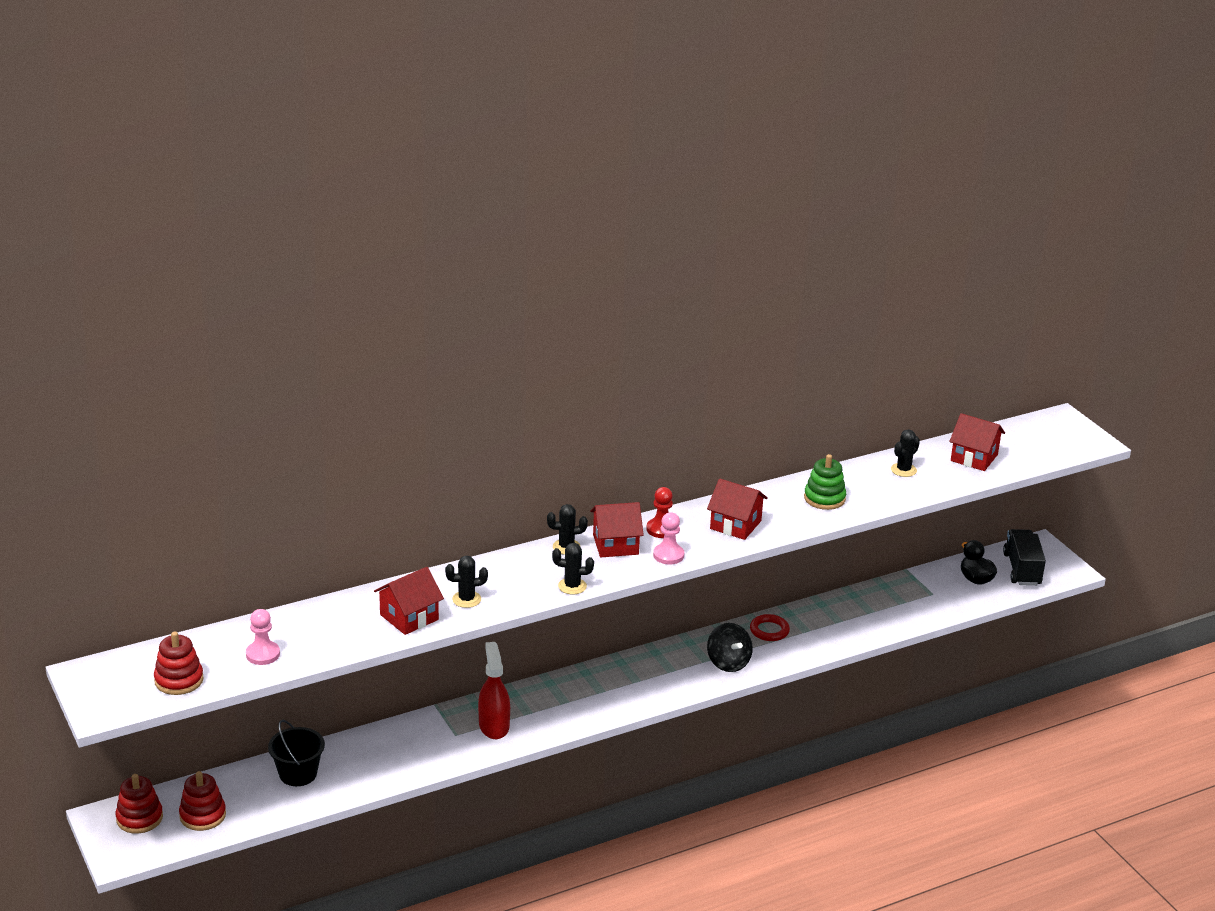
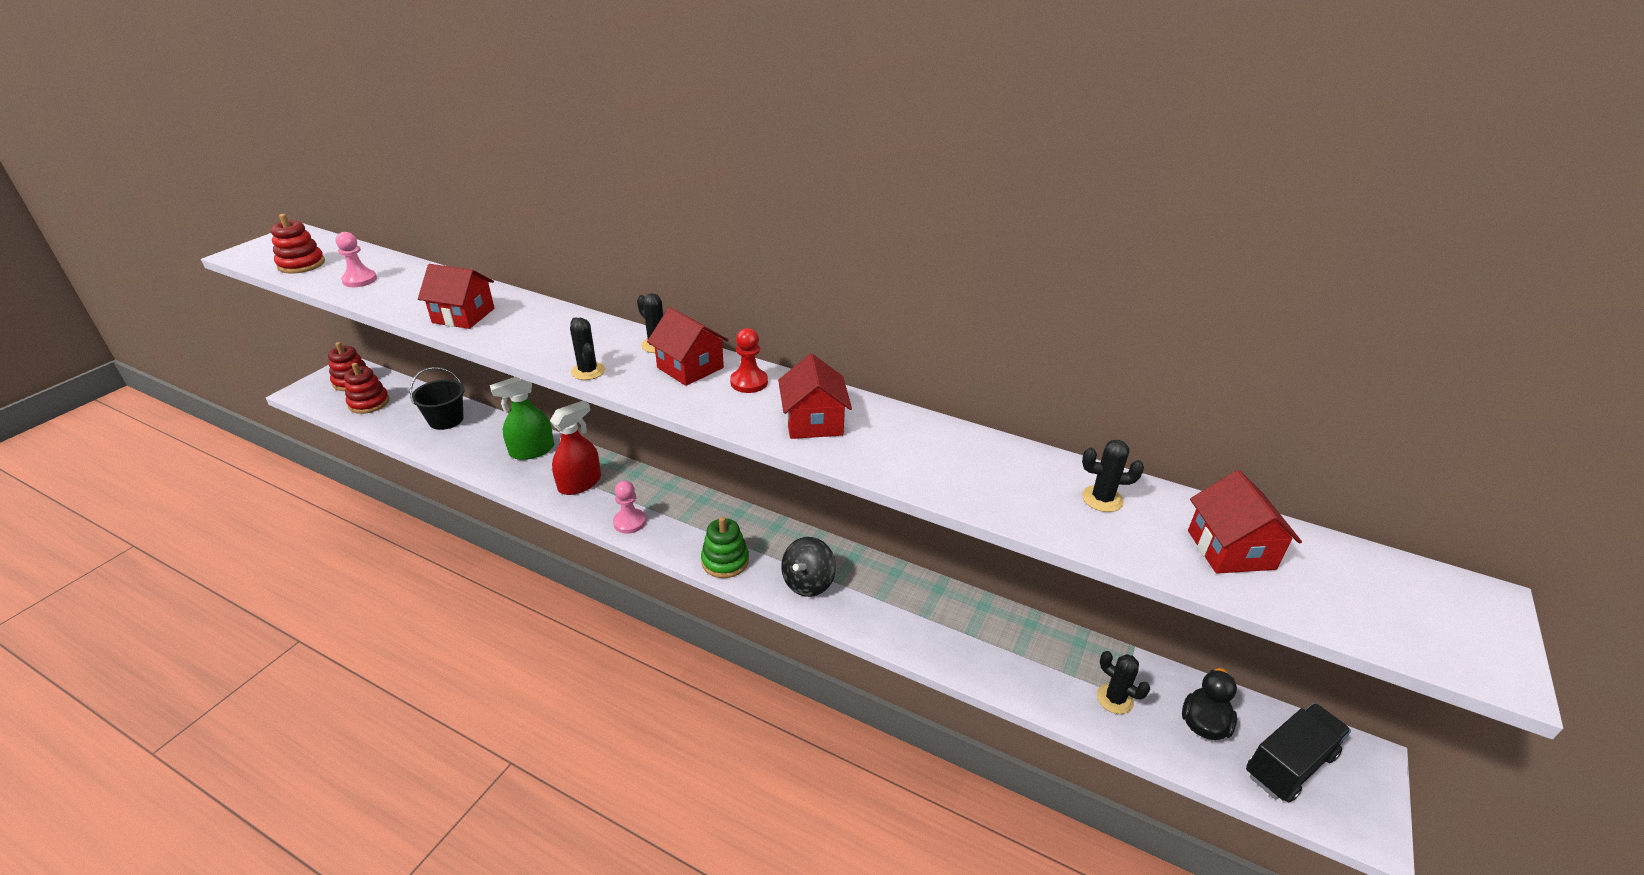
camera: 55 degrees right, 5 degrees up
(413, 737) = (532, 450): none -> green spray bottle
(466, 599) = (516, 330): black cactus -> black cactus (1114, 699)
(668, 555) = (703, 403): pink pawn -> pink pawn (629, 522)
(769, 630) = (893, 587): red ring -> none
(824, 498) = (949, 462): green stacking toy -> green stacking toy (725, 561)

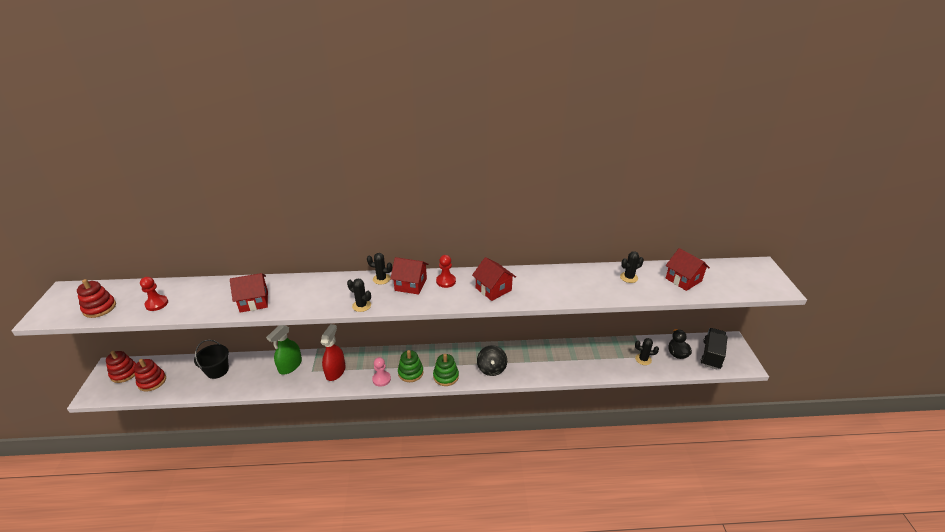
camera: 30 degrees left, 0 degrees up
(359, 280) = (157, 304): pink pawn -> red pawn
(678, 531) = (410, 372): none -> green stacking toy

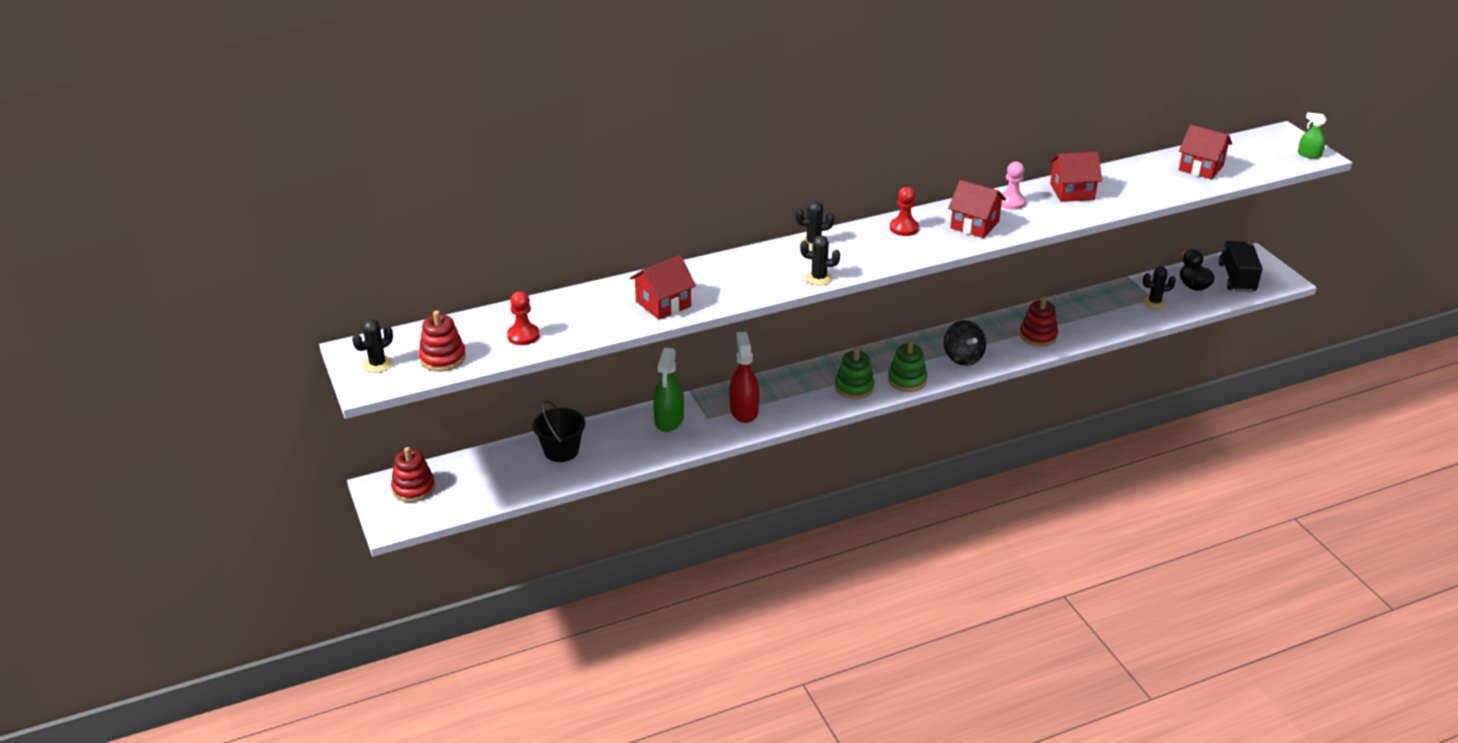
camera: 20 degrees left, 0 degrees up
(152, 381) = (471, 487): red stacking toy -> red stacking toy (1038, 336)
(381, 379) = (819, 404): pink pawn -> pink pawn (1011, 202)
(411, 284) = (860, 241): red house -> red house (1072, 191)
(629, 277) = (1134, 178): black cactus -> black cactus (377, 364)
(773, 286) = (1309, 155): none -> green spray bottle

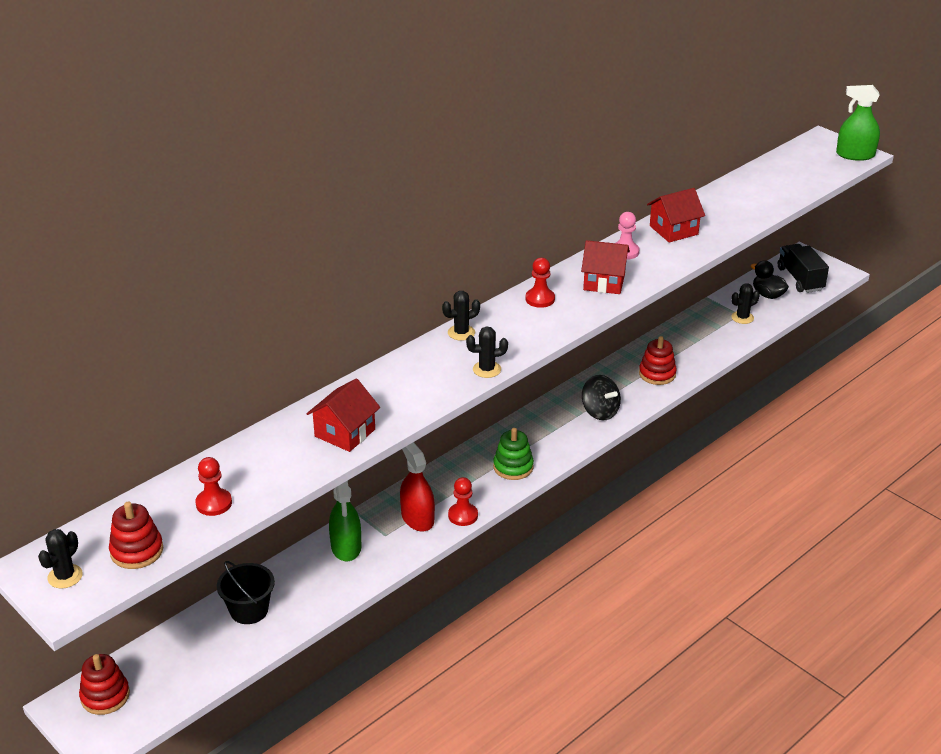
camera: 20 degrees left, 0 degrees up
(786, 418) = (463, 515): none -> red pawn
(907, 380) = (559, 448): green stacking toy -> none
(1201, 167) = (772, 184): red house -> none
(1309, 155) = (855, 155): green spray bottle -> green spray bottle, size x1.76

